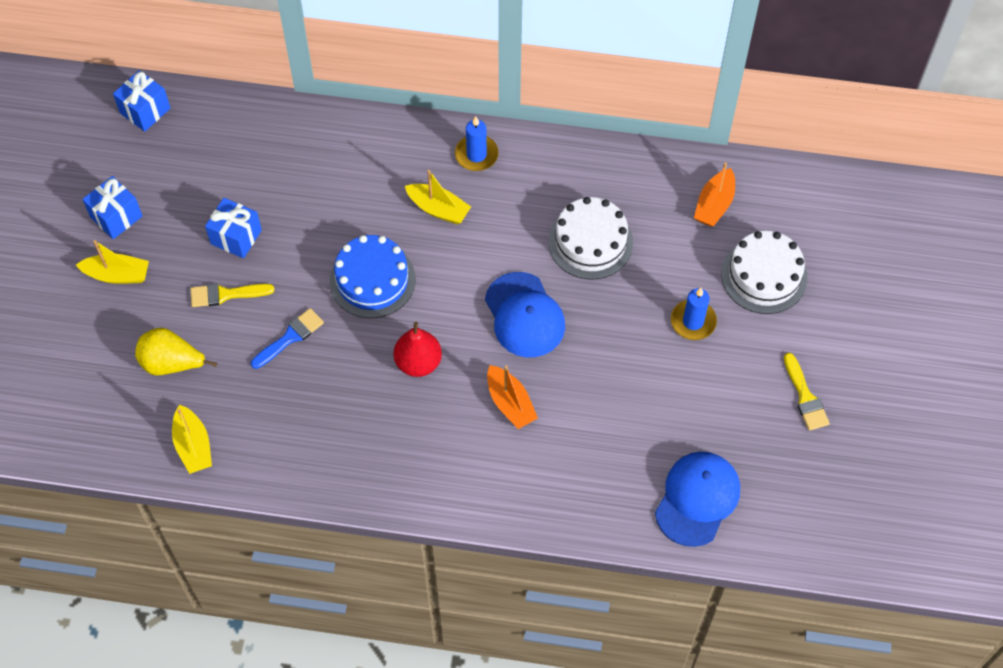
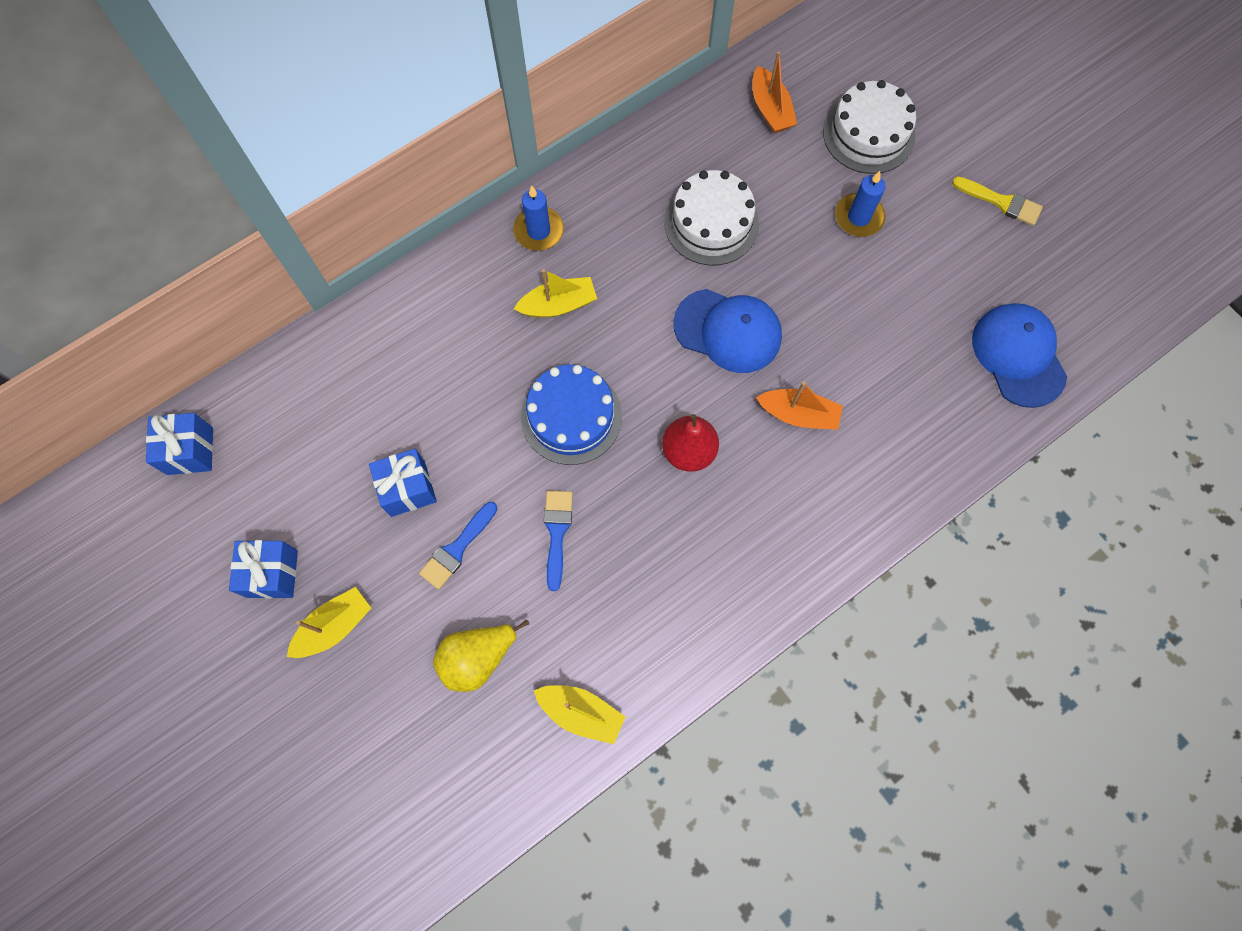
camera: 45 degrees left, 10 degrees up
(226, 294) = (457, 548): yellow brush -> blue brush

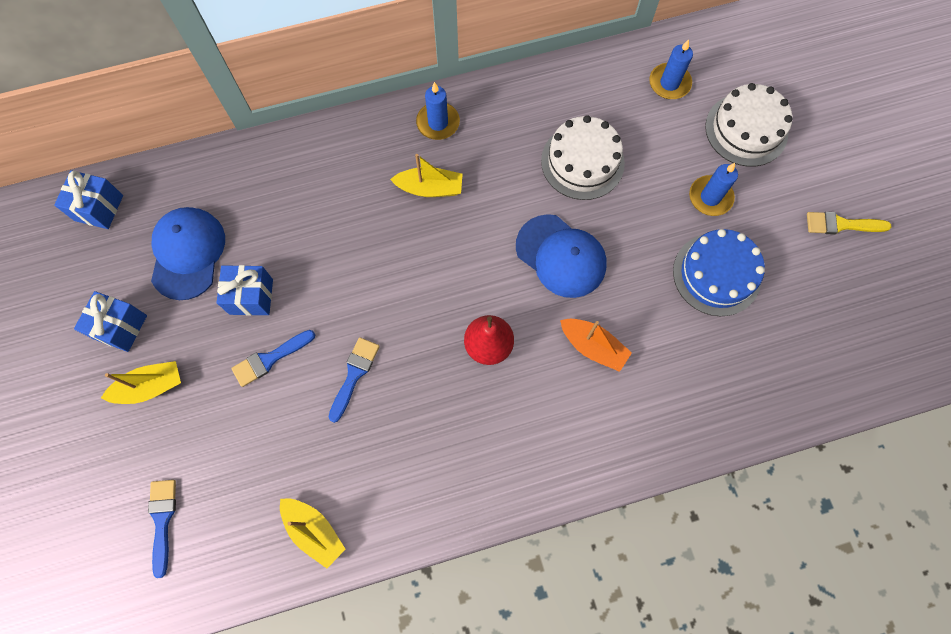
camera: 20 degrees right, 0 degrees up
(409, 764) = (162, 520): none -> blue brush
(478, 658) = (250, 454): yellow pear -> none
(571, 416) = (404, 283): blue cake -> blue cake (716, 274)
(770, 109) = (669, 83): orange boat -> blue candle
(1001, 202) = (841, 224): yellow brush -> yellow brush turned 135 degrees clockwise
(1018, 356) = (805, 362): blue cap -> blue cap (187, 253)

